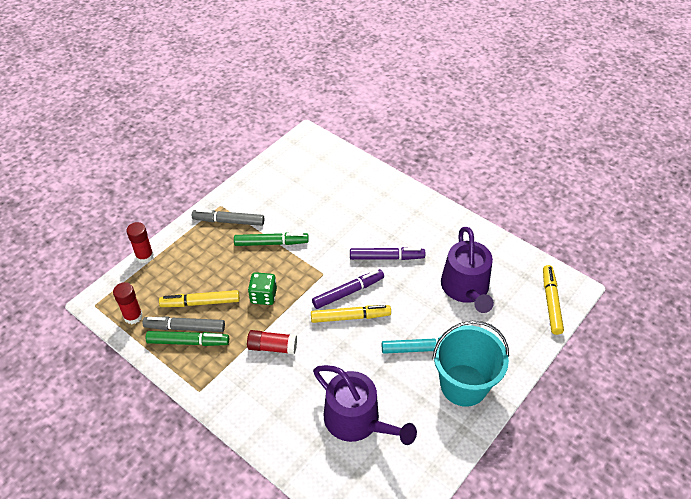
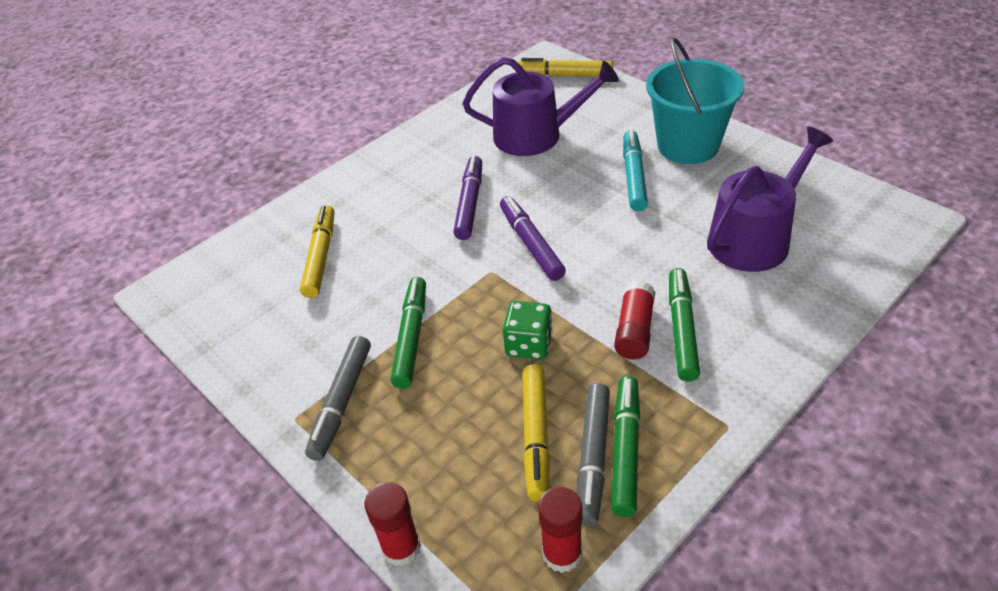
camera: 80 degrees left, 5 degrees down
(272, 372) = (682, 329): none -> green marker
(350, 317) = (578, 242): yellow marker -> yellow marker (321, 256)

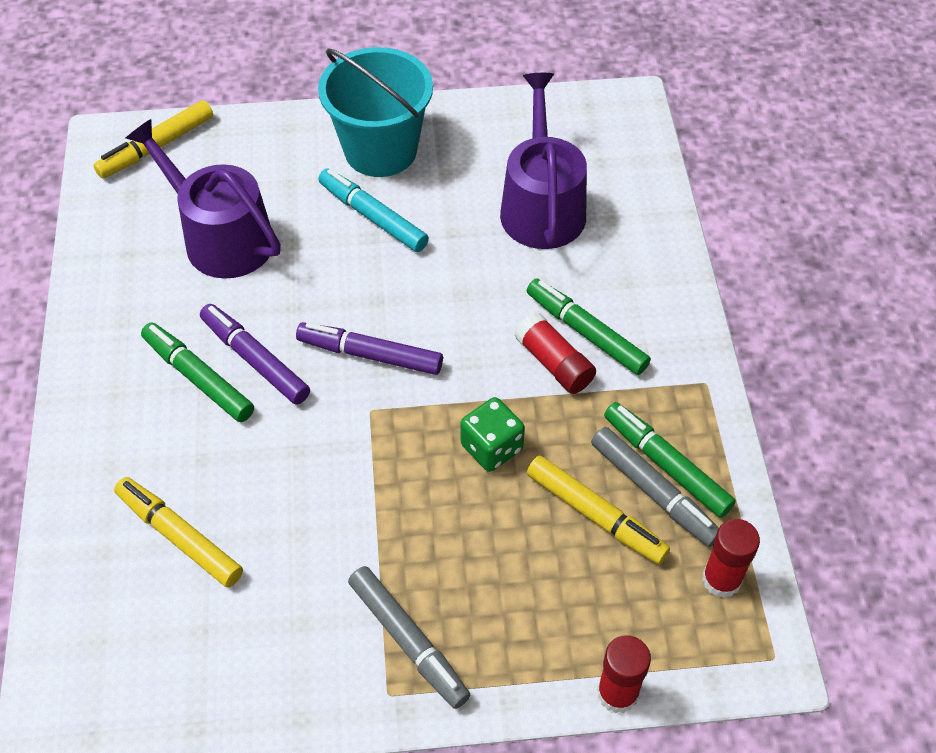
camera: 55 degrees left, 10 degrees up
(411, 337) = (386, 530): green marker -> green marker (198, 378)
(536, 135) = (221, 237): purple watering can -> purple watering can turned 90 degrees counterclockwise

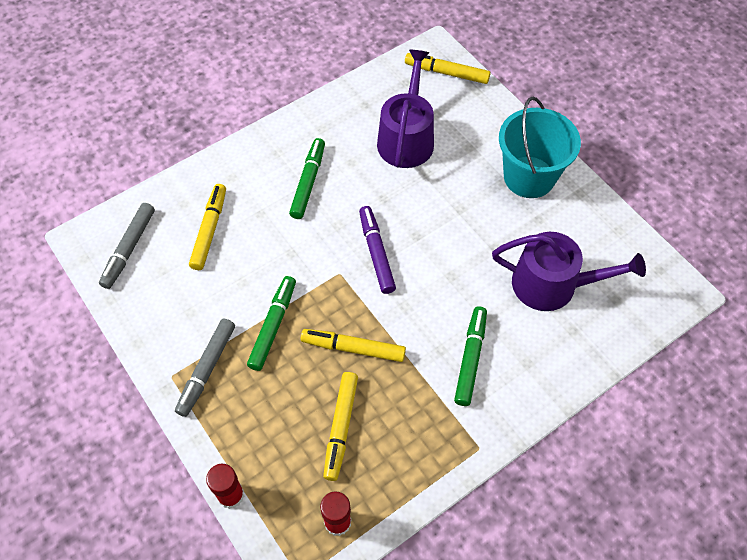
camera: 60 degrees right, 5 degrees up
(255, 360) = (337, 201): purple marker -> none
(373, 217) = (475, 201): turquoise marker -> none
(491, 447) = (353, 348): green dice -> yellow marker
(542, 206) = (552, 284): purple watering can -> purple watering can turned 45 degrees clockwise
(554, 363) = (435, 352): red glue stick -> none
(653, 492) = (376, 453): grey marker -> grey marker (129, 249)
(666, 464) = (401, 452): green marker -> green marker (273, 326)

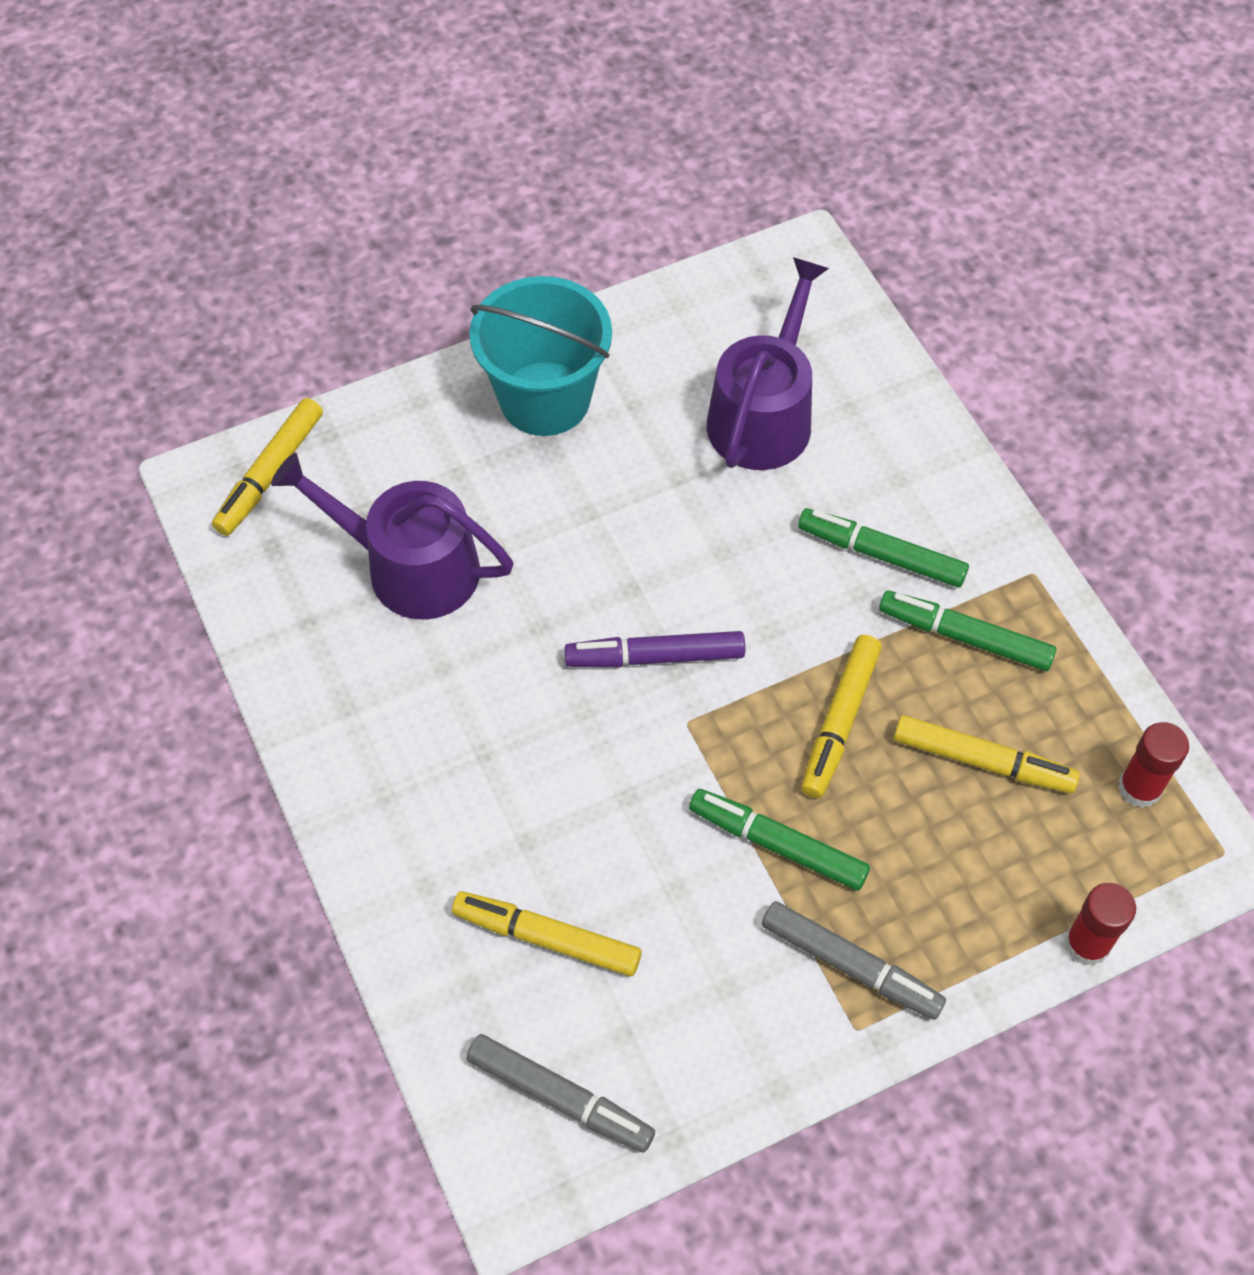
camera: 80 degrees left, 0 degrees up
(308, 182) = (472, 747): green marker -> green marker (965, 637)

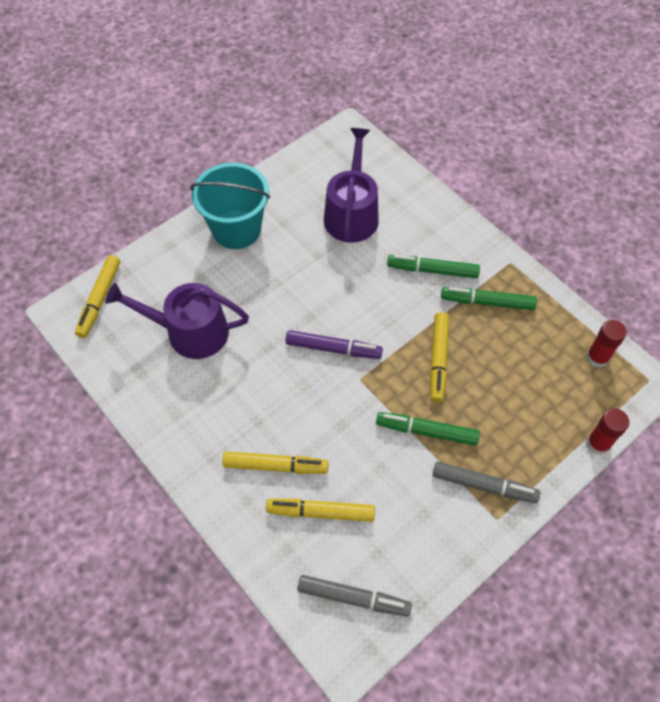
camera: 15 degrees left, 0 degrees up
(655, 657) = (333, 349): purple marker -> purple marker turned 150 degrees counterclockwise
(982, 761) = (516, 363): yellow marker -> yellow marker (275, 466)

